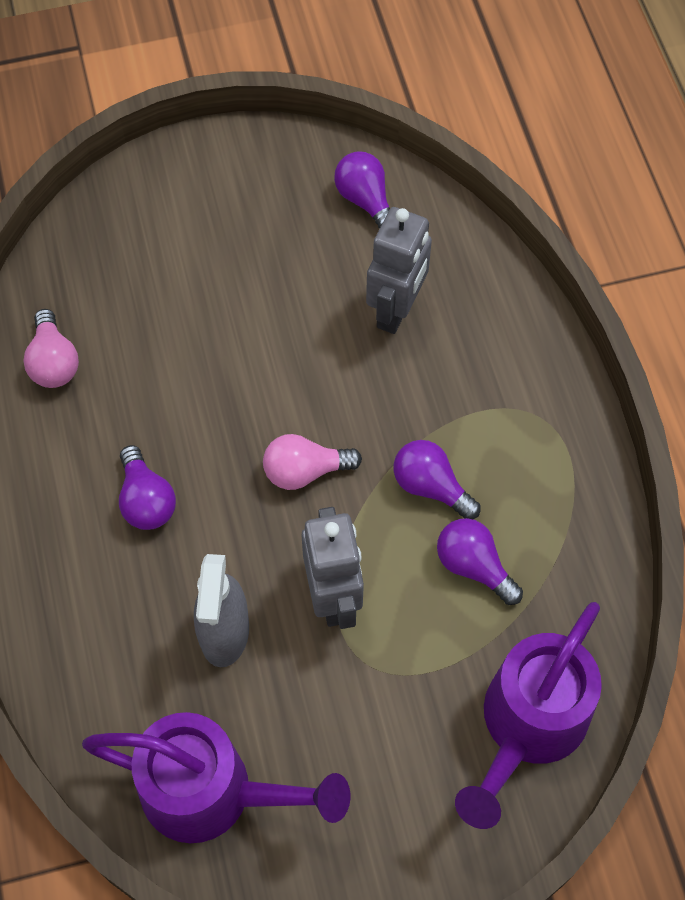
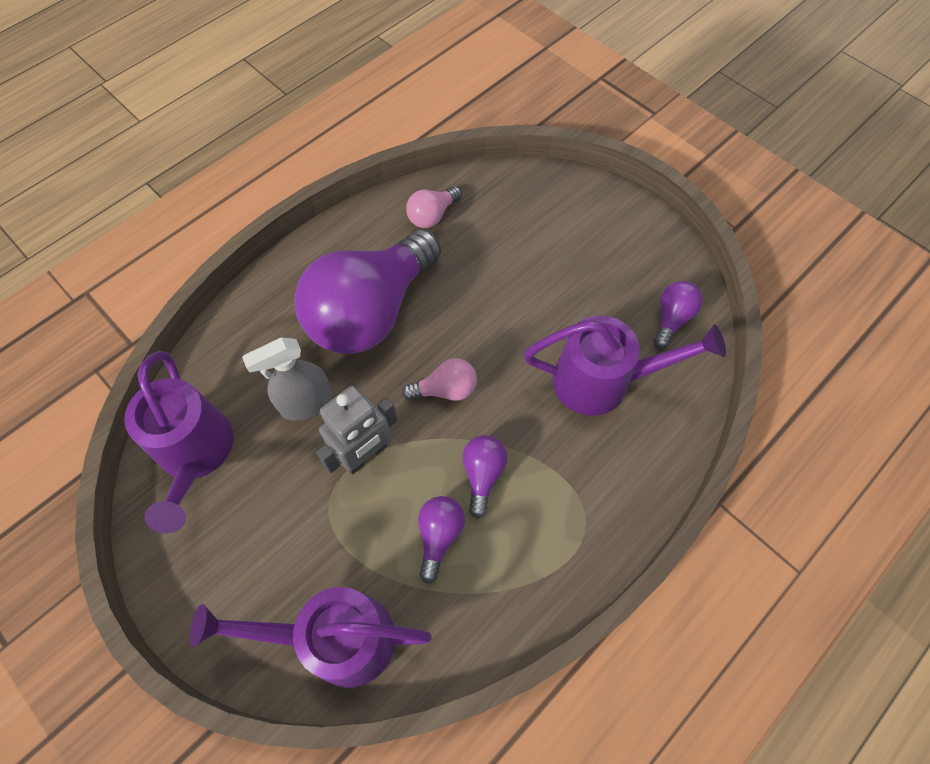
camera: 60 degrees right, 0 degrees up
(146, 500) = (371, 312): purple light bulb -> purple light bulb, size x2.43
(305, 471) = (445, 390): pink light bulb -> pink light bulb turned 120 degrees clockwise
(396, 310) = (602, 382): grey robot -> purple watering can

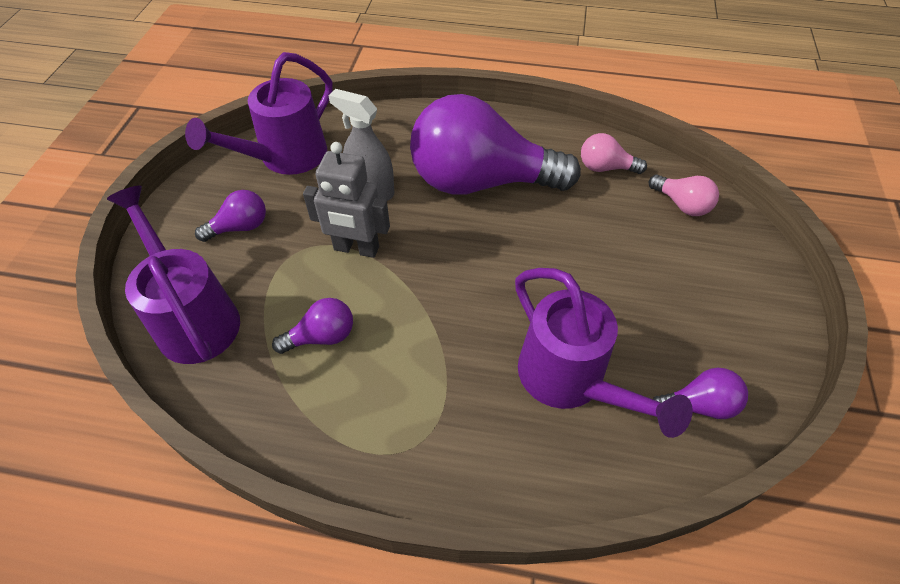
camera: 55 degrees right, 10 degrees down
(445, 390) = (455, 266): pink light bulb -> pink light bulb (682, 204)
(482, 475) = (399, 336): purple light bulb -> purple light bulb (240, 227)

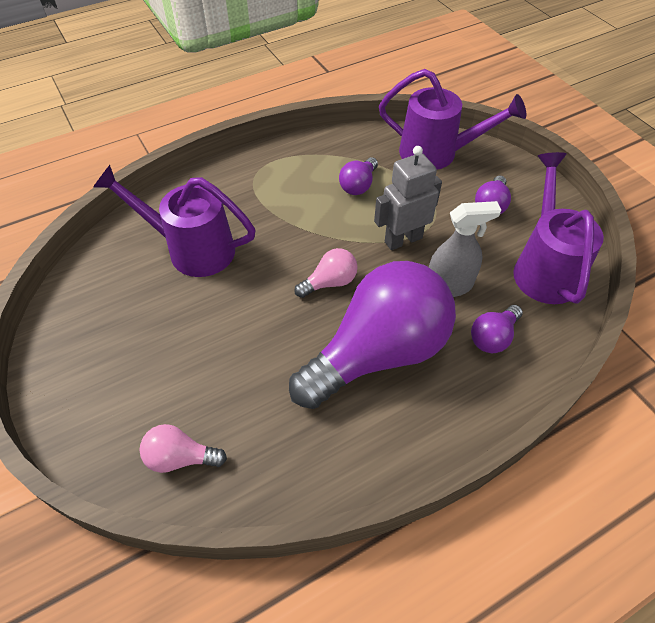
camera: 140 degrees right, 0 degrees up
(605, 168) = (282, 454): pink light bulb -> pink light bulb (330, 282)
(698, 405) = (100, 283): purple light bulb -> purple light bulb (493, 337)

